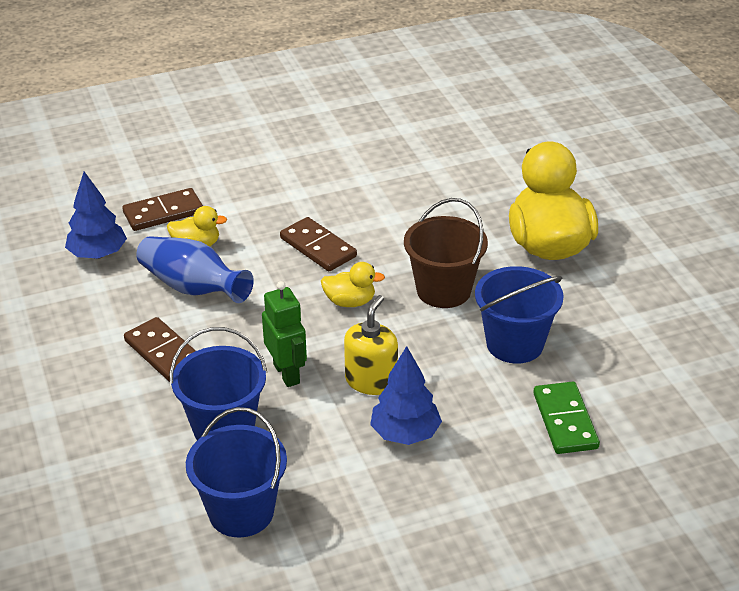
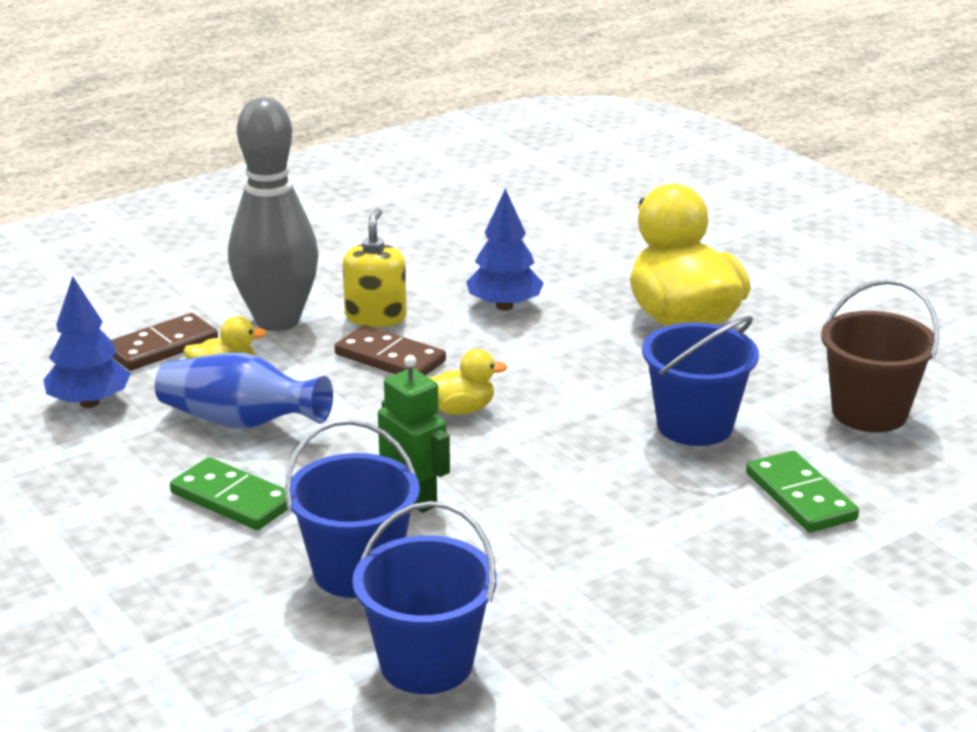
camera: 15 degrees left, 10 degrees down
(163, 353) = (232, 499): brown domino -> green domino
(251, 201) = (277, 321): none -> grey bowling pin
(371, 381) = (531, 490): yellow soap dispenser -> yellow soap dispenser (376, 317)
(405, 433) = (605, 540): blue tree -> blue tree (504, 306)
(444, 290) = (576, 382): brown bucket -> brown bucket (869, 412)

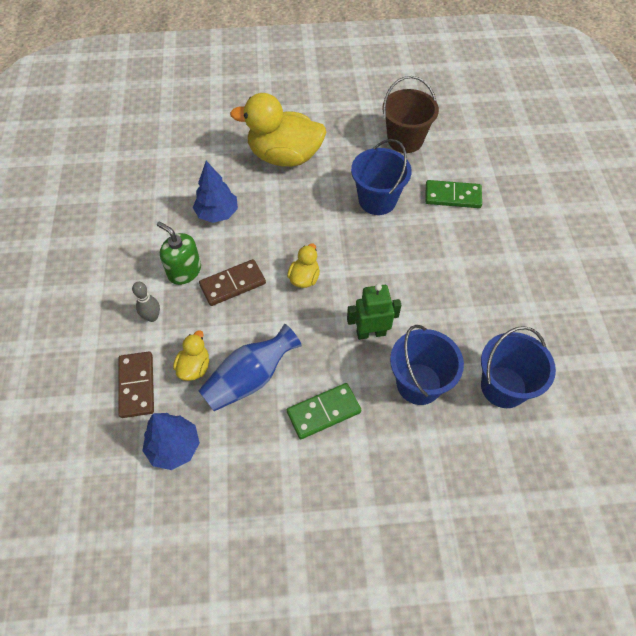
camera: 60 degrees left, 30 degrees up
(277, 321) = (152, 317): grey bowling pin -> grey bowling pin, size x0.40
(376, 317) = (184, 271): yellow soap dispenser -> green soap dispenser

